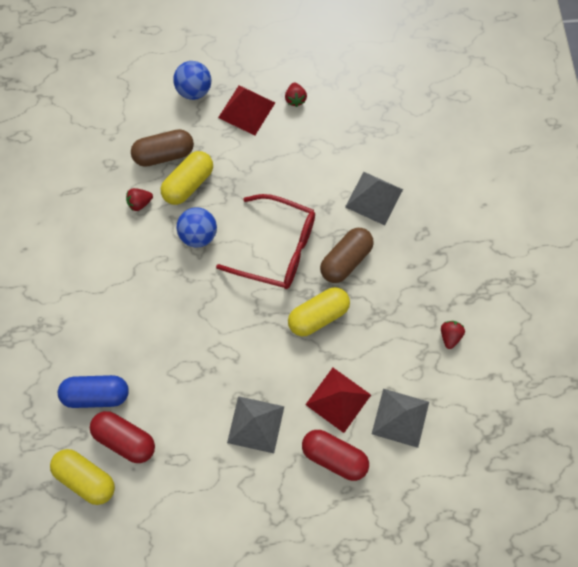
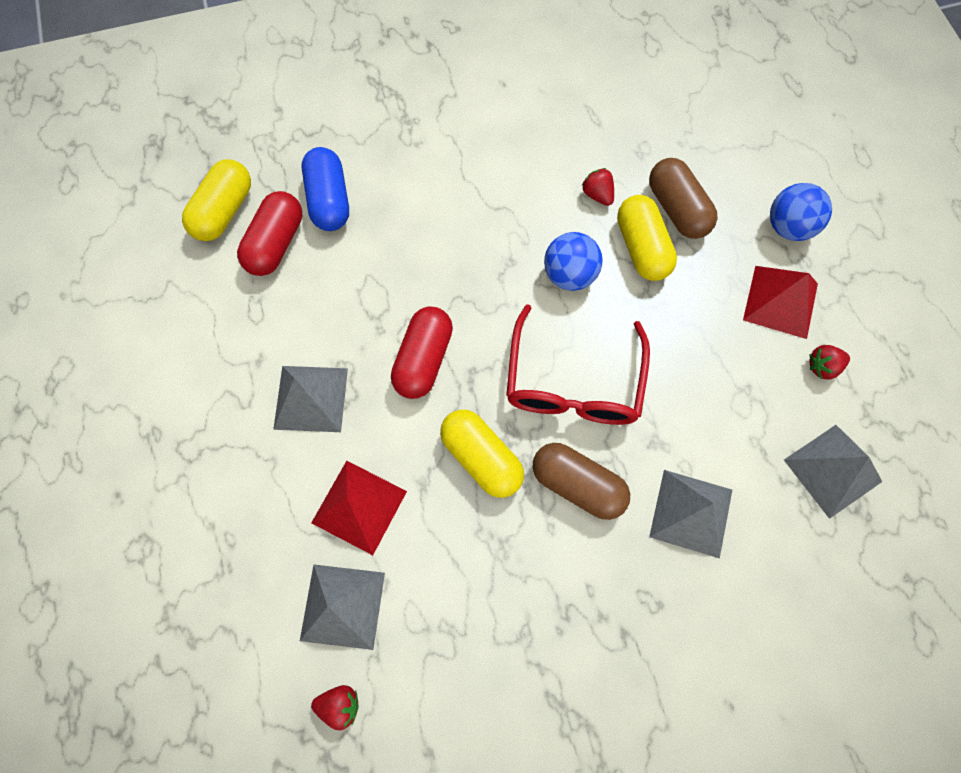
camera: 80 degrees right, 0 degrees up
(188, 184) = (641, 248): yellow capsule -> yellow capsule turned 45 degrees clockwise
(334, 456) = (275, 514): red capsule -> red capsule (423, 359)
(361, 113) = (832, 470): none -> grey pyramid
(450, 336) = (485, 671): red strawberry -> red strawberry (340, 704)

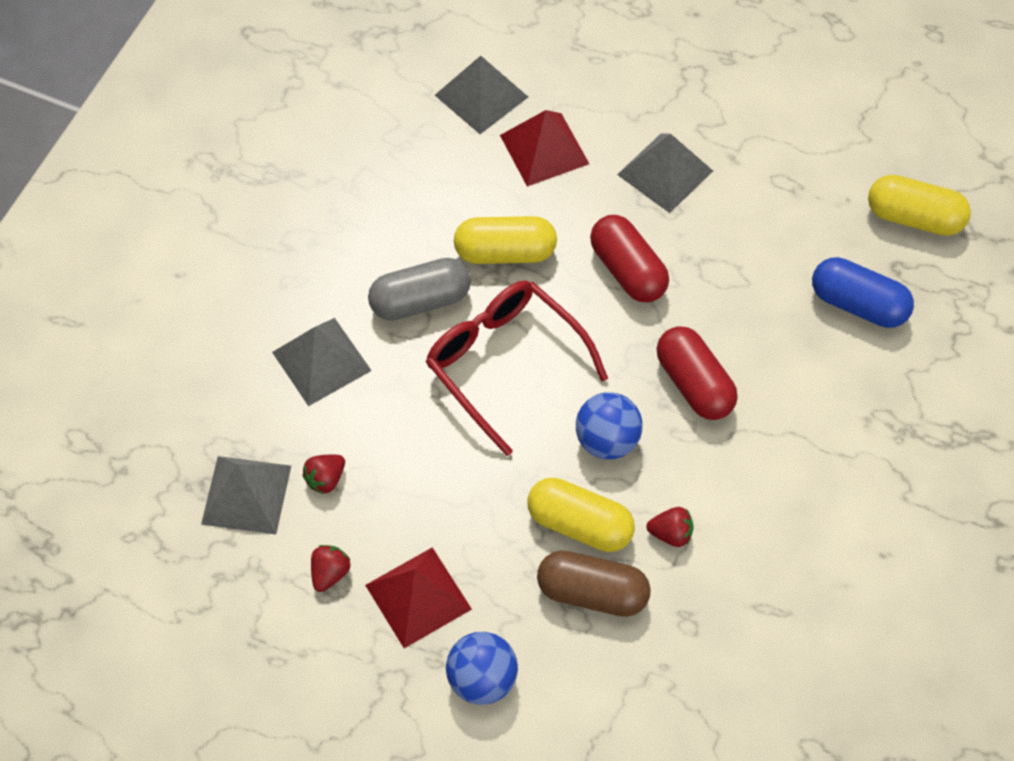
camera: 130 degrees right, 10 degrees down
(224, 211) = (914, 217): yellow capsule -> yellow capsule turned 45 degrees counterclockwise
(276, 243) = (843, 235): red capsule -> red capsule (694, 384)
(340, 704) = (418, 56): red strawberry -> red strawberry (325, 479)
(577, 484) = (420, 301): brown capsule -> grey capsule

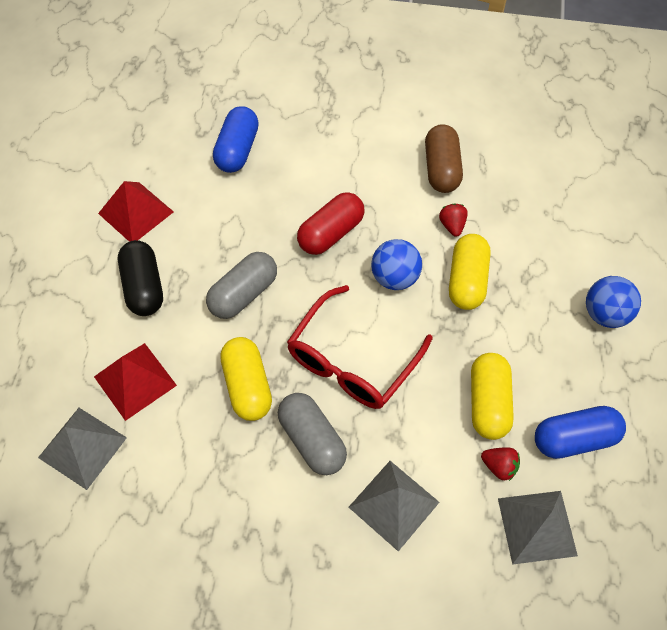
camera: 105 degrees left, 0 degrees up
(330, 573) = (574, 438): red strawberry -> blue capsule
(418, 597) = (565, 370): red pyramid -> red pyramid (136, 212)
(592, 592) = (514, 262): brown capsule -> brown capsule (441, 169)
(628, 270) = (243, 294): red capsule -> grey capsule
(665, 172) = (144, 287): grey pyramid -> black capsule
(914, 217) = (156, 129): yellow capsule -> yellow capsule (488, 402)

